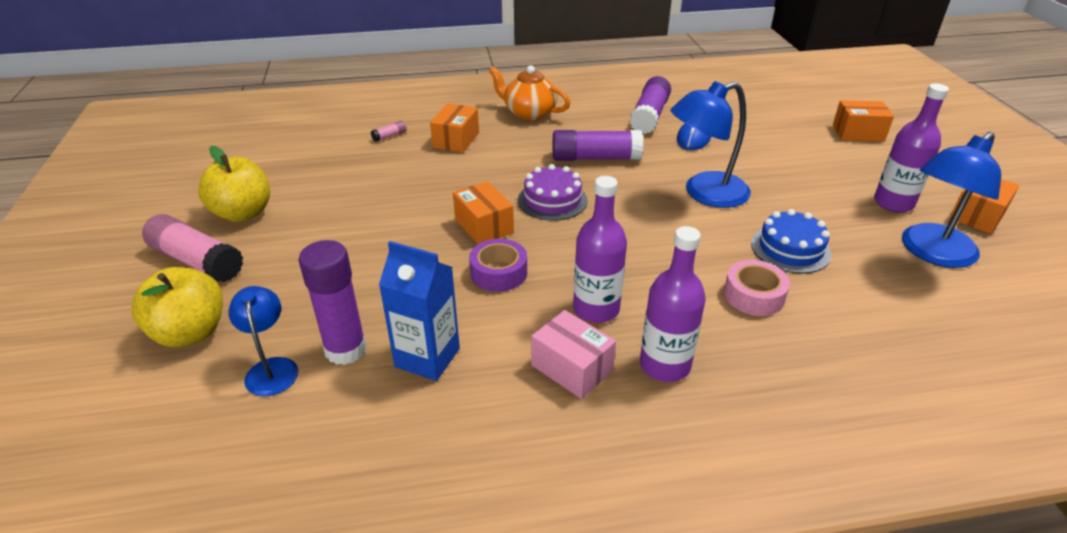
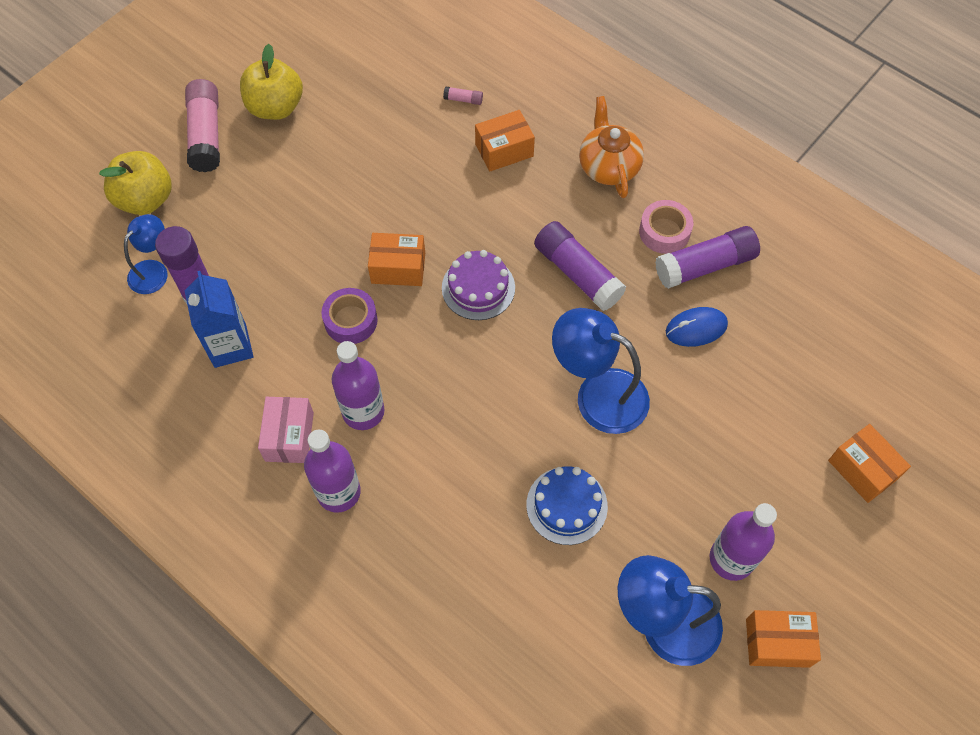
camera: 50 degrees right, 25 degrees up
(484, 226) = (398, 268): orange box -> orange box turned 75 degrees clockwise
(754, 295) = (472, 509): pink tape -> pink tape (664, 232)

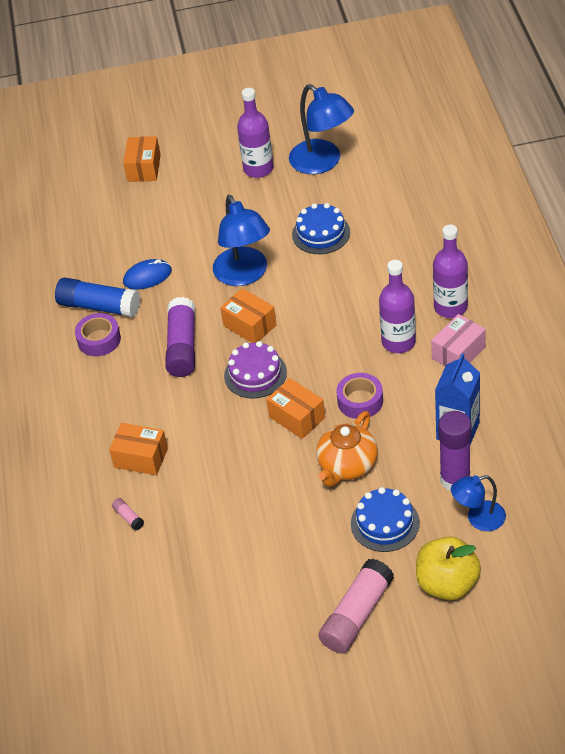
camera: 135 degrees left, 15 degrees down
(237, 218) = (385, 523): none -> blue cake
(275, 107) = (280, 605): yellow apple -> none
(608, 166) = (83, 402): orange teapot -> orange teapot (347, 465)
(664, 232) = (99, 340): pink tape -> purple tape
(696, 328) = (147, 276): blue mouse -> blue mouse turned 45 degrees counterclockwise
(705, 265) = (99, 306): purple glue stick -> blue glue stick
(777, 642) = (274, 129): orange box -> orange box (250, 325)

